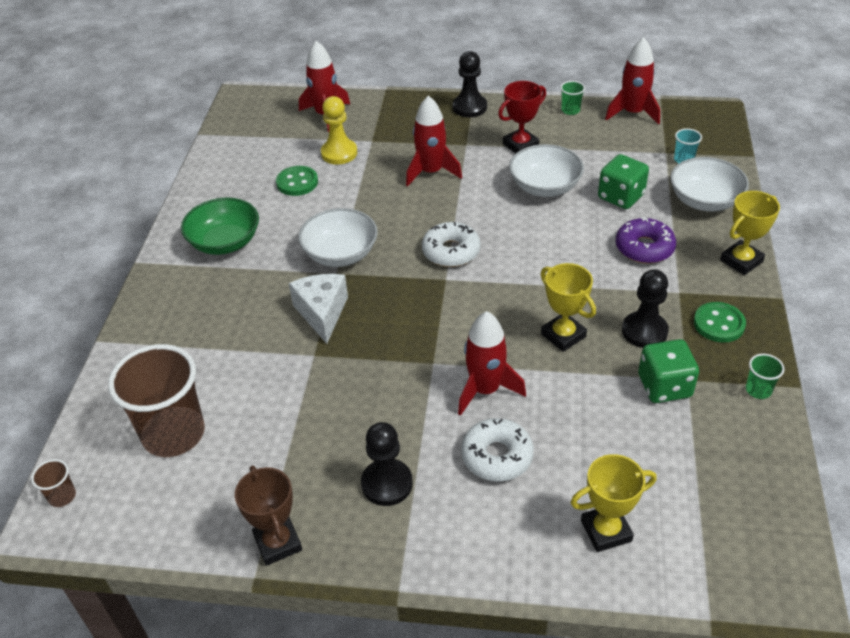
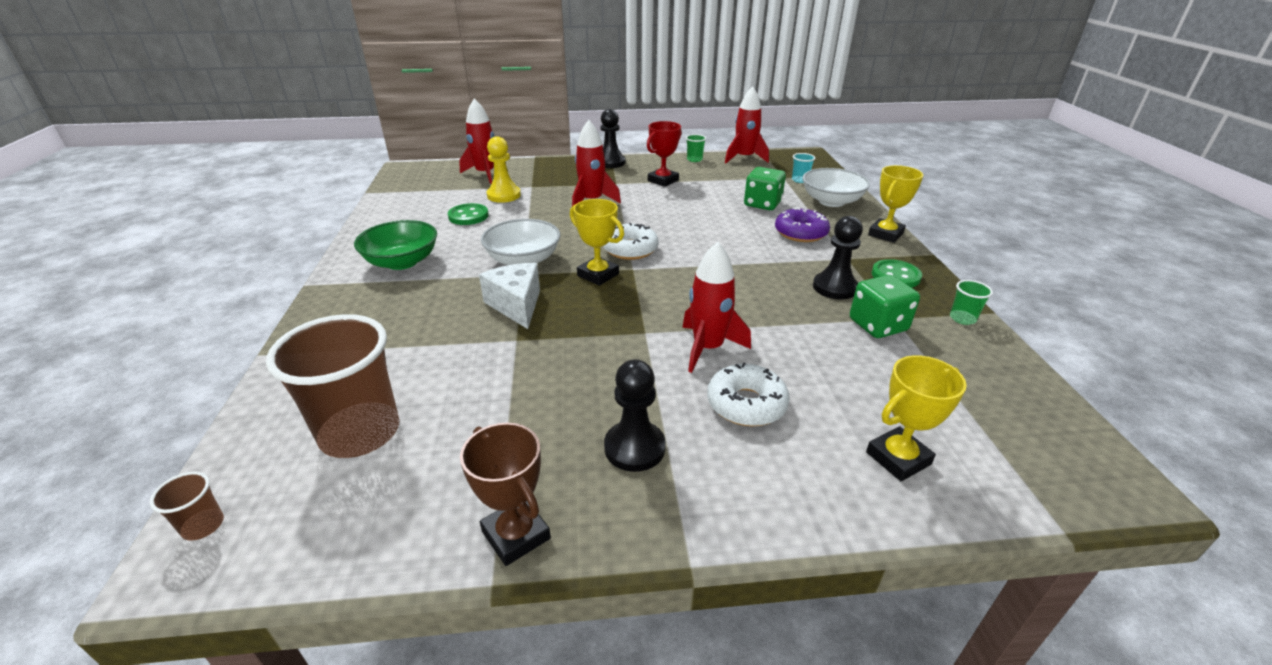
camera: 15 degrees left, 10 degrees down
(545, 187) = (695, 203): white bowl -> none
(563, 335) = (762, 298): yellow trophy -> yellow trophy (598, 275)

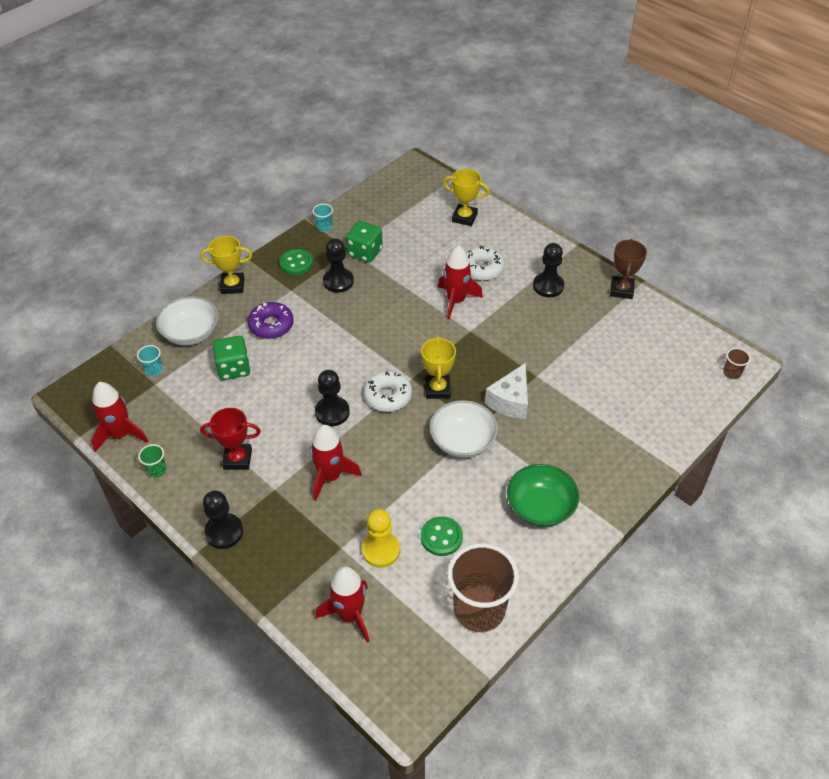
camera: 130 degrees left, 15 degrees up
(360, 433) = (651, 374): brown cup -> brown cup (479, 609)
(652, 222) = (332, 412): none -> black pawn
(962, 318) = (324, 227): green cup -> turquoise cup

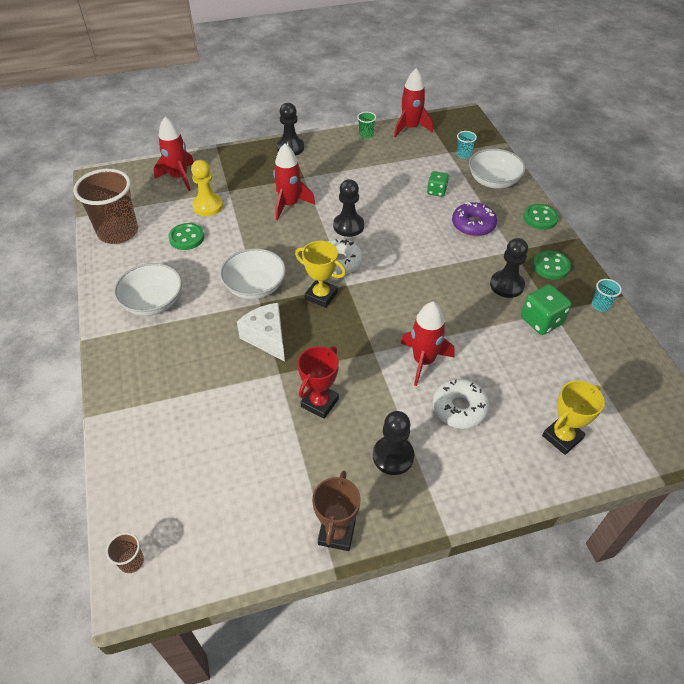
camera: 120 degrees right, 0 degrees up
(232, 286) = (540, 218): yellow trophy -> green button
(233, 368) = (436, 191): green dice -> green dice, size x0.64
(237, 459) = (344, 169): red trophy -> red trophy (319, 403)
(540, 507) = (153, 302): green bowl -> white bowl
(621, 290) = (336, 533): brown trophy -> brown trophy turned 60 degrees clockwise

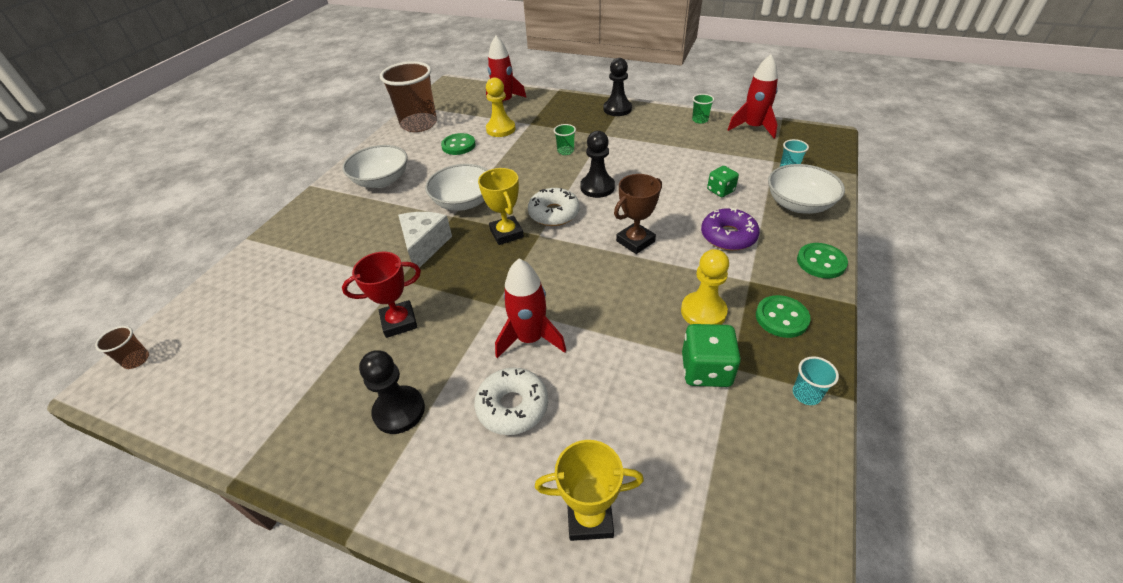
camera: 40 degrees right, 5 degrees down
(289, 205) = (565, 151): red rocket -> green cup
(336, 533) = (273, 447): brown trophy -> brown trophy (635, 241)
(506, 285) = (703, 311): black pawn -> yellow pawn

